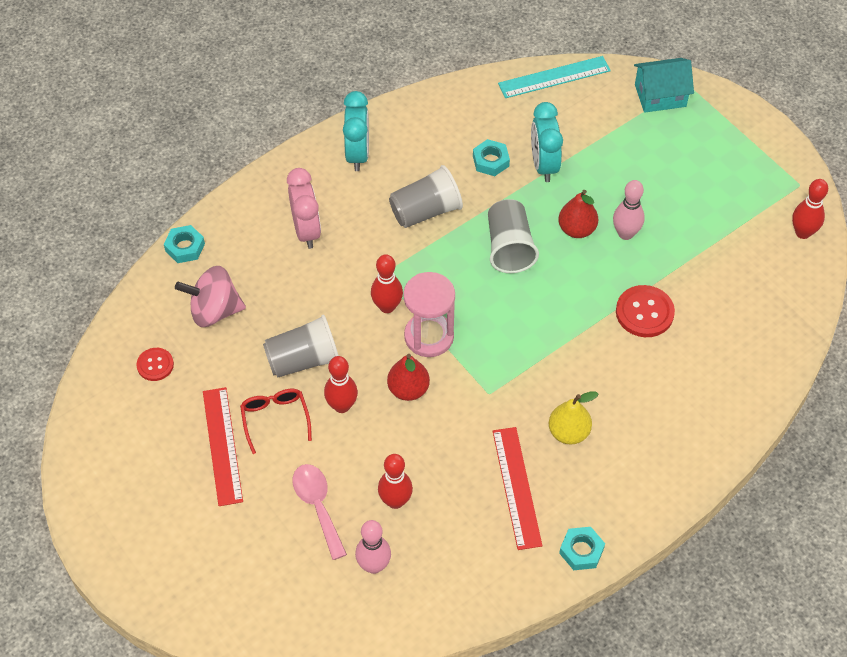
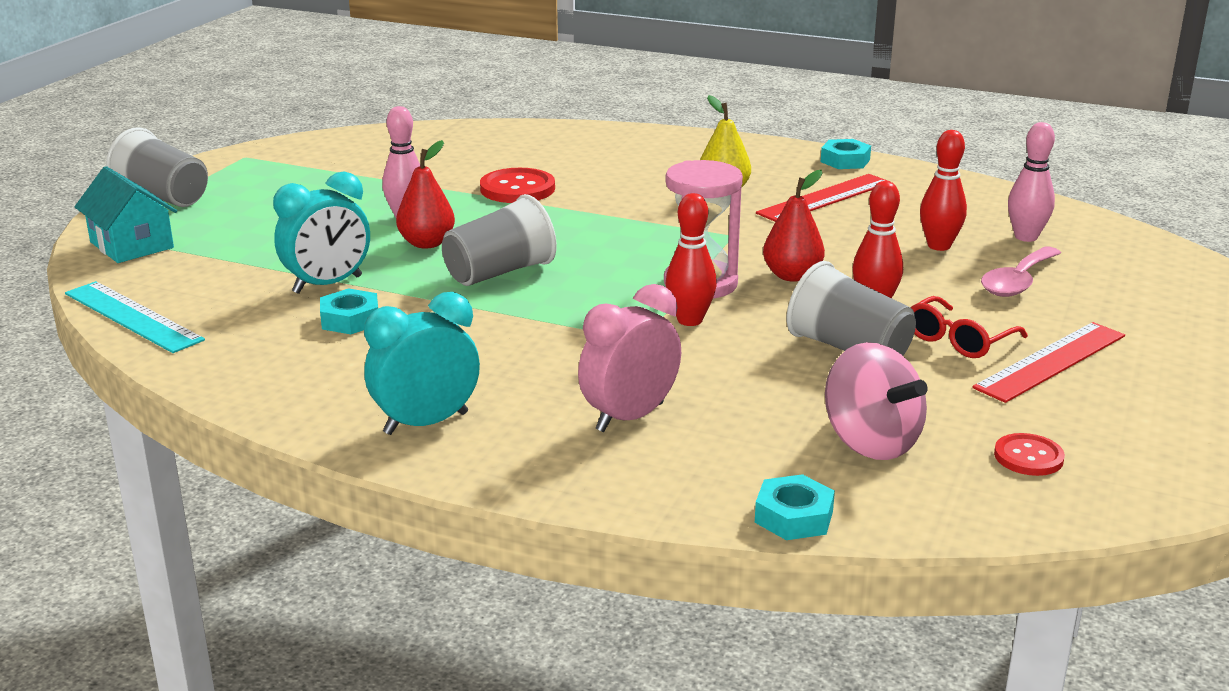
camera: 120 degrees left, 30 degrees down
(425, 211) = (493, 339): grey cup -> grey cup (163, 197)
(803, 232) = (320, 145): red bowling pin -> none

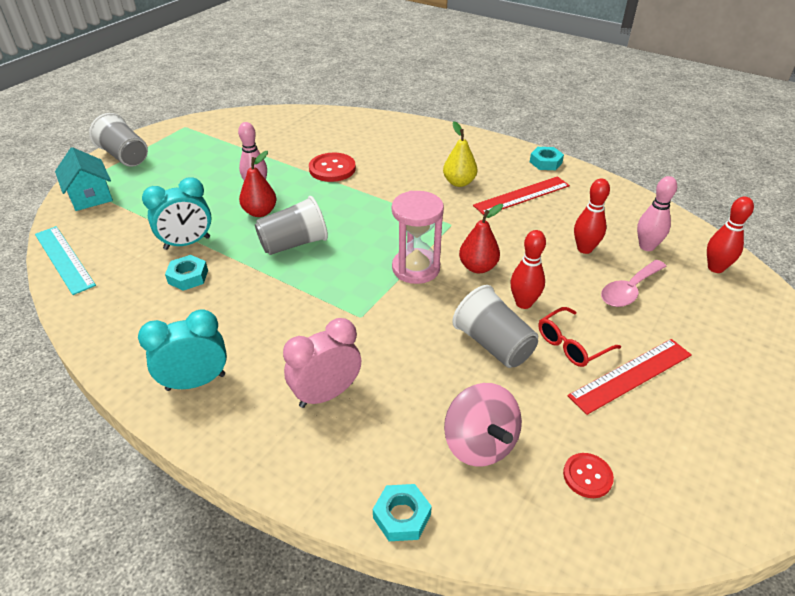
camera: 10 degrees right, 15 degrees up
(690, 320) = (397, 303): red bowling pin -> red bowling pin (715, 268)

